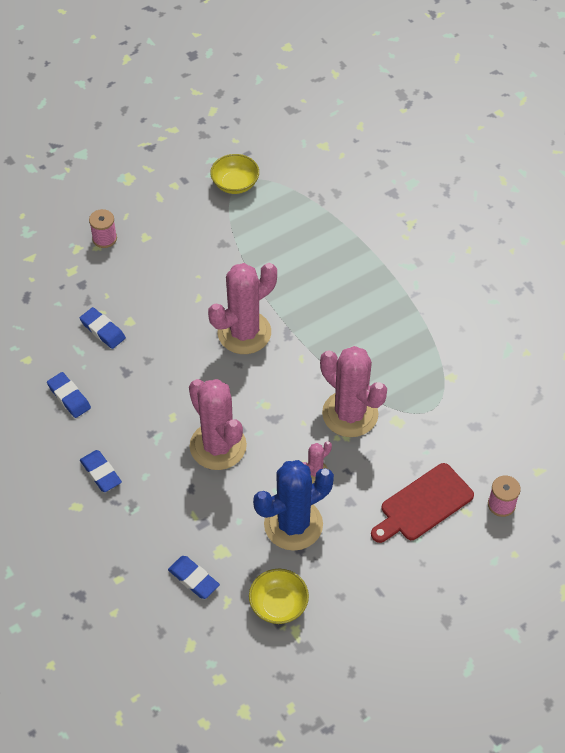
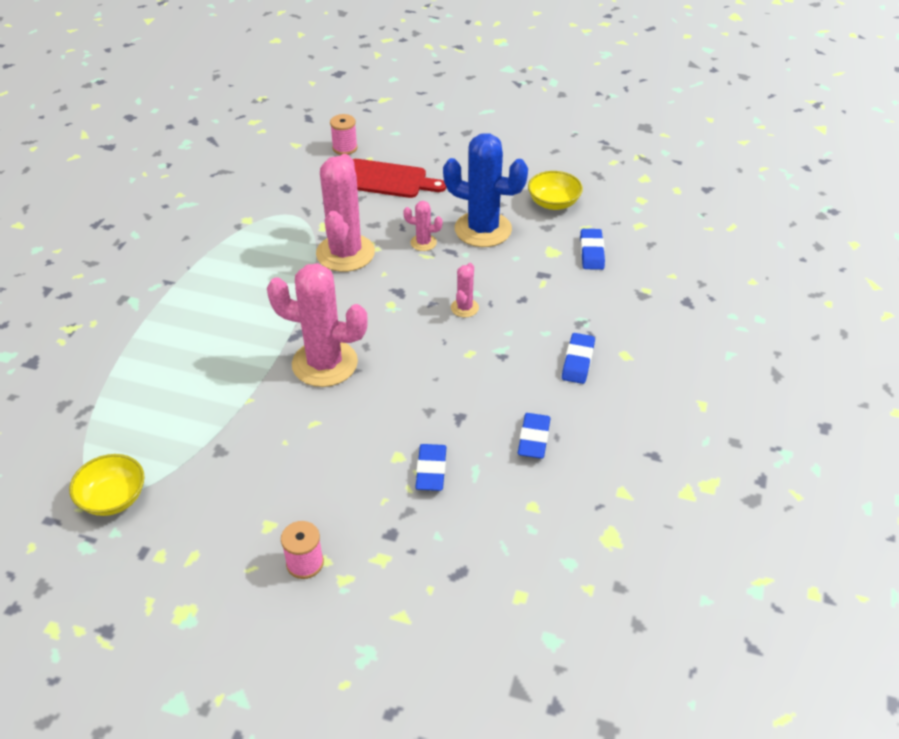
camera: 130 degrees left, 10 degrees down
(218, 446) = (464, 308): pink cactus -> pink cactus, size x0.45

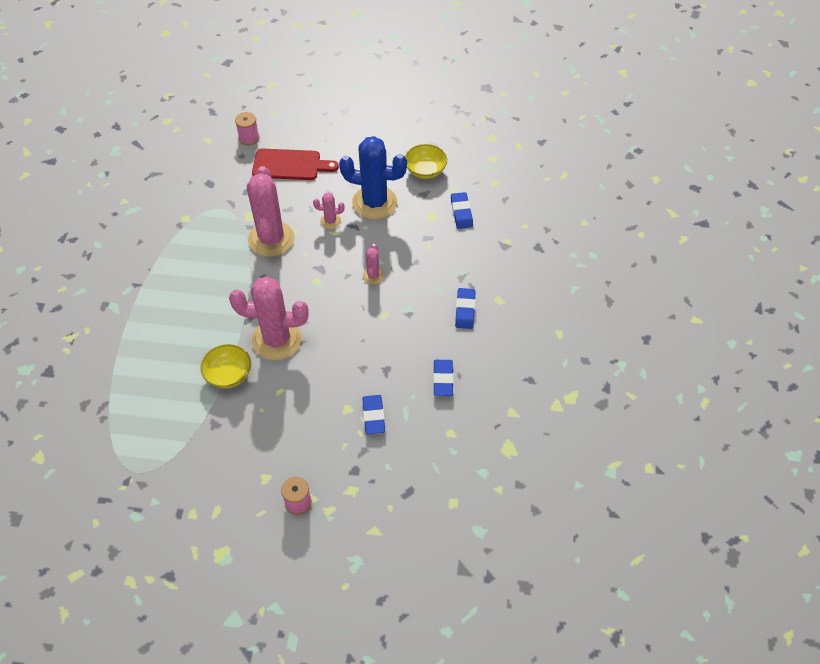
camera: 10 degrees left, 10 degrees up
(113, 498) = (145, 475): yellow bowl -> yellow bowl (228, 374)

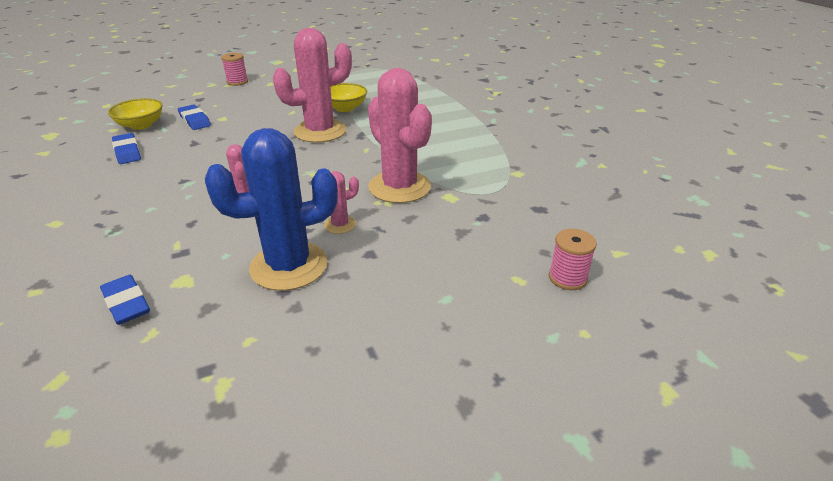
camera: 150 degrees right, 20 degrees down
(290, 165) = (462, 266): red cutting board -> none
(425, 170) = (218, 347): yellow bowl -> yellow bowl (141, 125)
(465, 310) = (106, 202): blue eraser -> none

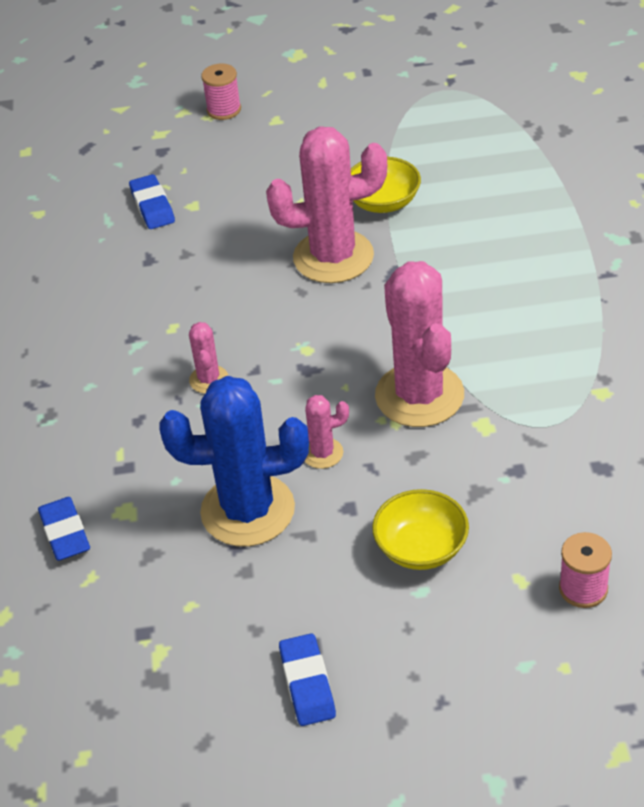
camera: 20 degrees right, 10 degrees up
(127, 152) = (59, 268): blue eraser -> blue eraser (307, 683)
(141, 125) = (76, 208): yellow bowl -> yellow bowl (421, 548)

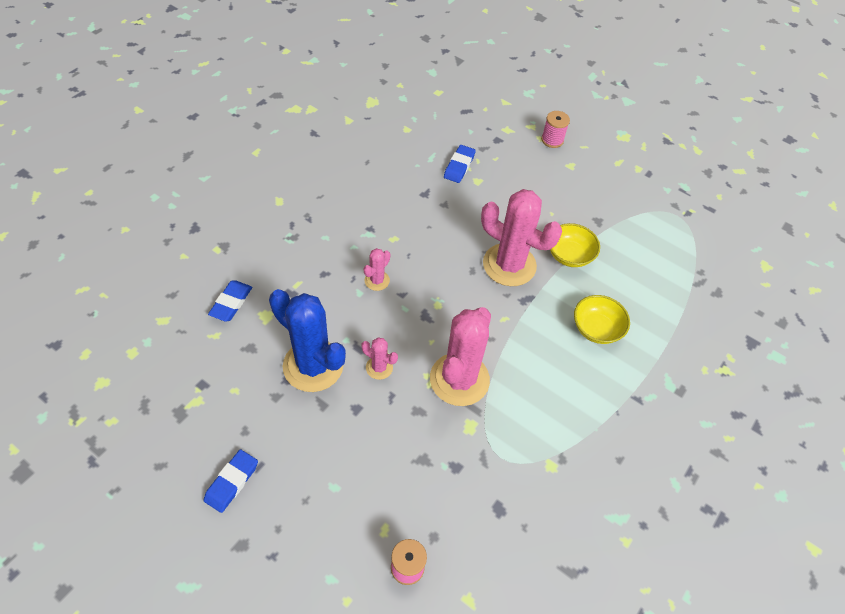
camera: 35 degrees right, 10 degrees up
(421, 548) = (361, 464): yellow bowl -> yellow bowl (596, 329)

